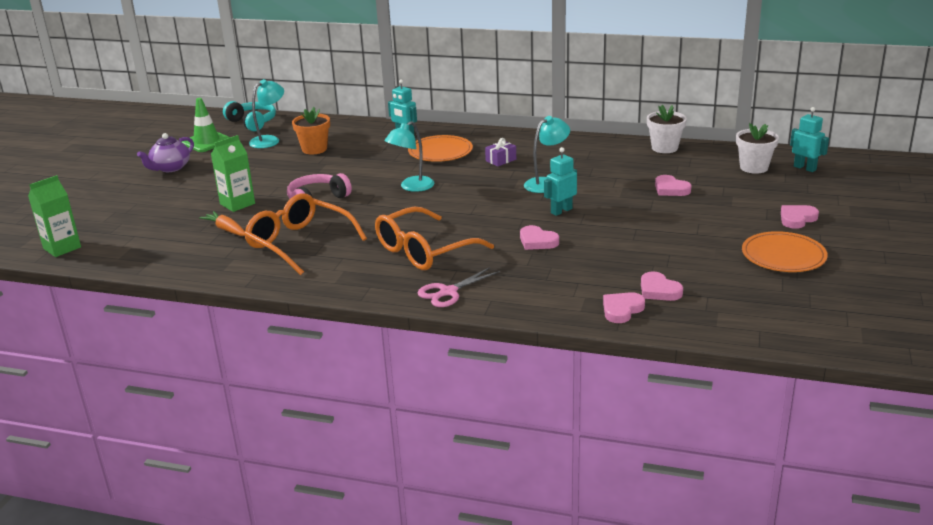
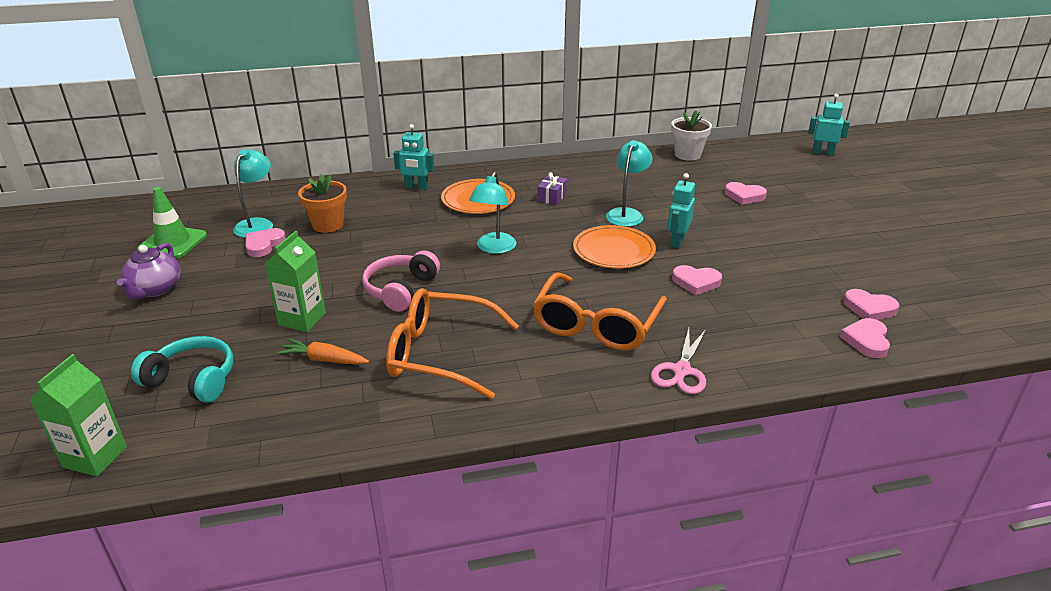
camera: 30 degrees left, 5 degrees up
(252, 123) = (211, 206): turquoise headphones -> turquoise headphones (192, 380)
(754, 167) = (783, 160): white flower pot -> none
(783, 256) = (917, 243): orange plate -> orange plate (614, 250)
(797, 219) = (879, 203): pink heart -> pink heart (264, 245)

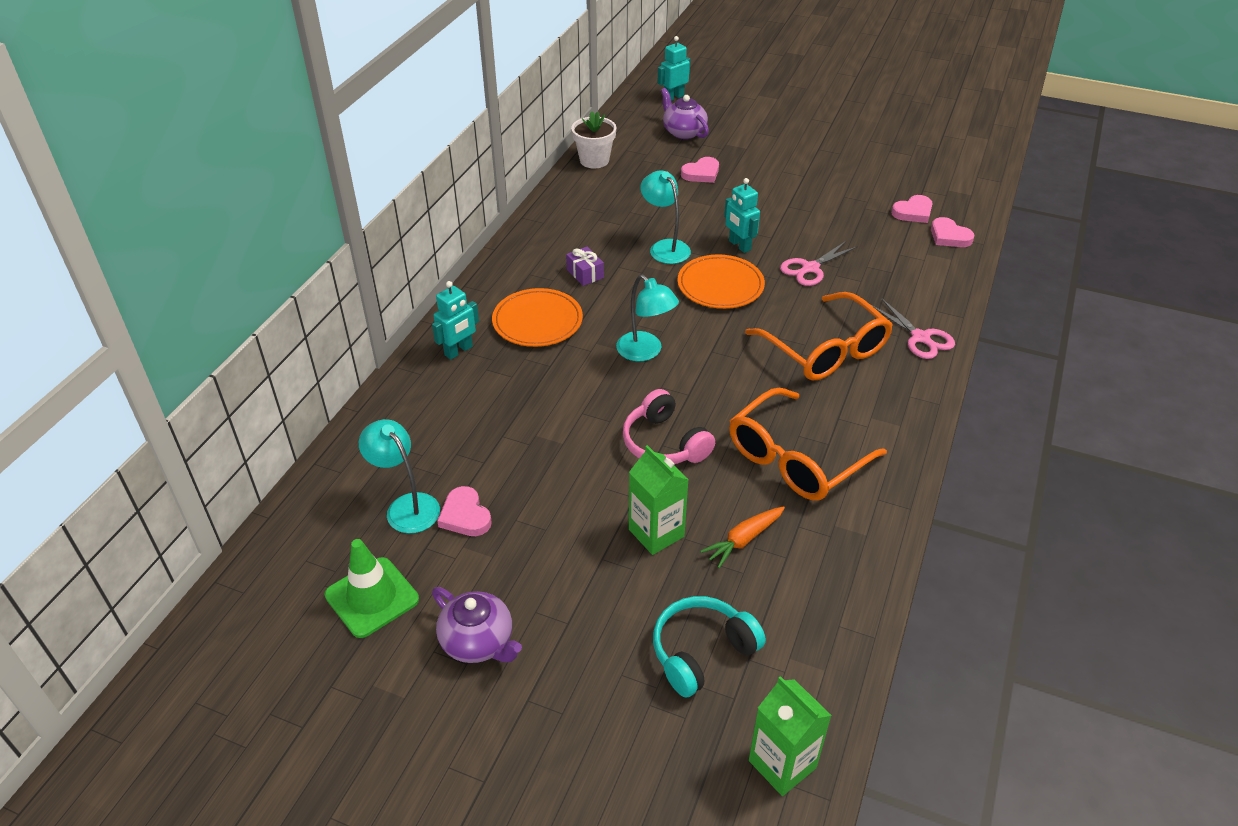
camera: 55 degrees left, 10 degrees up
(328, 225) = (472, 449): orange flower pot -> none
(696, 282) = (809, 269): pink heart -> pink scissors
(785, 171) = (683, 132): none -> purple teapot

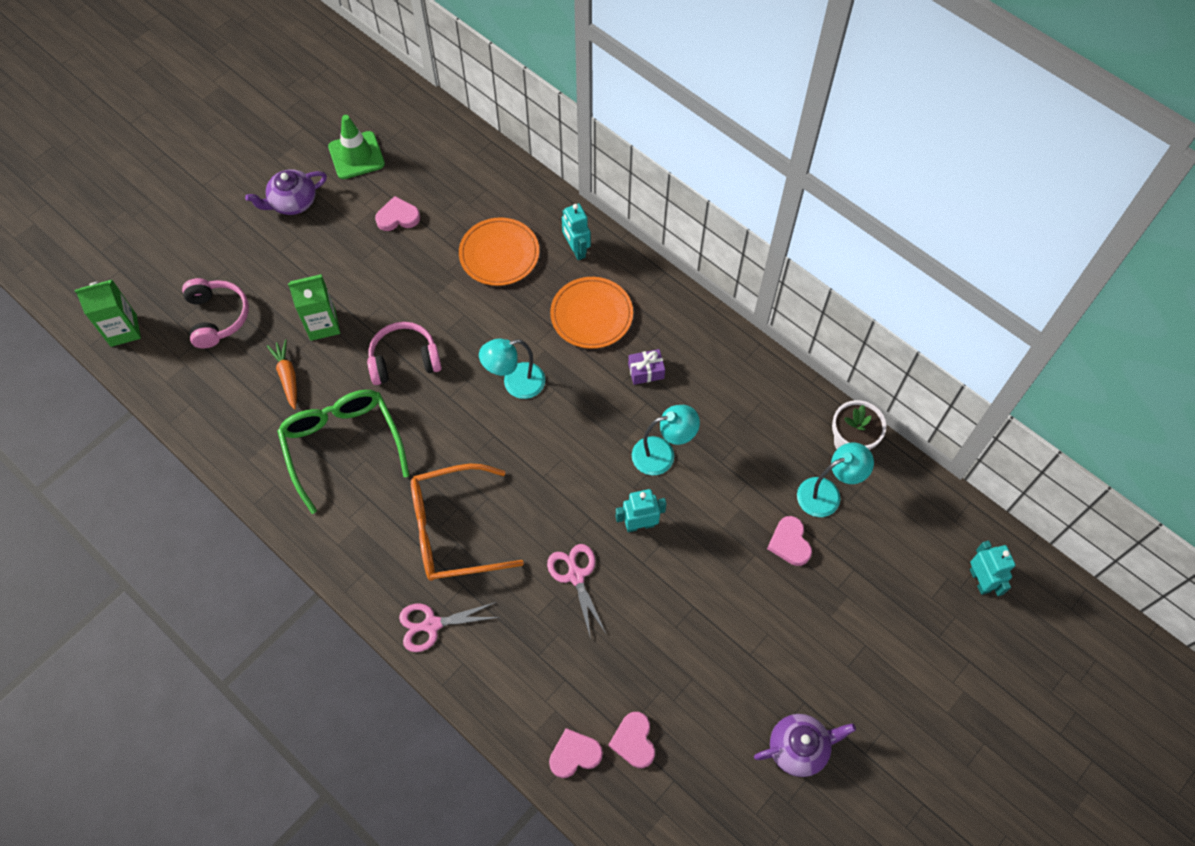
camera: 110 degrees right, 20 degrees up
(406, 506) = (424, 186): turquoise lamp -> turquoise lamp (827, 493)
(683, 132) = (888, 559): purple teapot -> purple teapot (799, 748)
(702, 652) = (217, 317): turquoise headphones -> pink headphones
(720, 285) = (582, 480): orange plate -> orange plate (499, 254)
(795, 459) = (342, 445): orange glasses -> green glasses

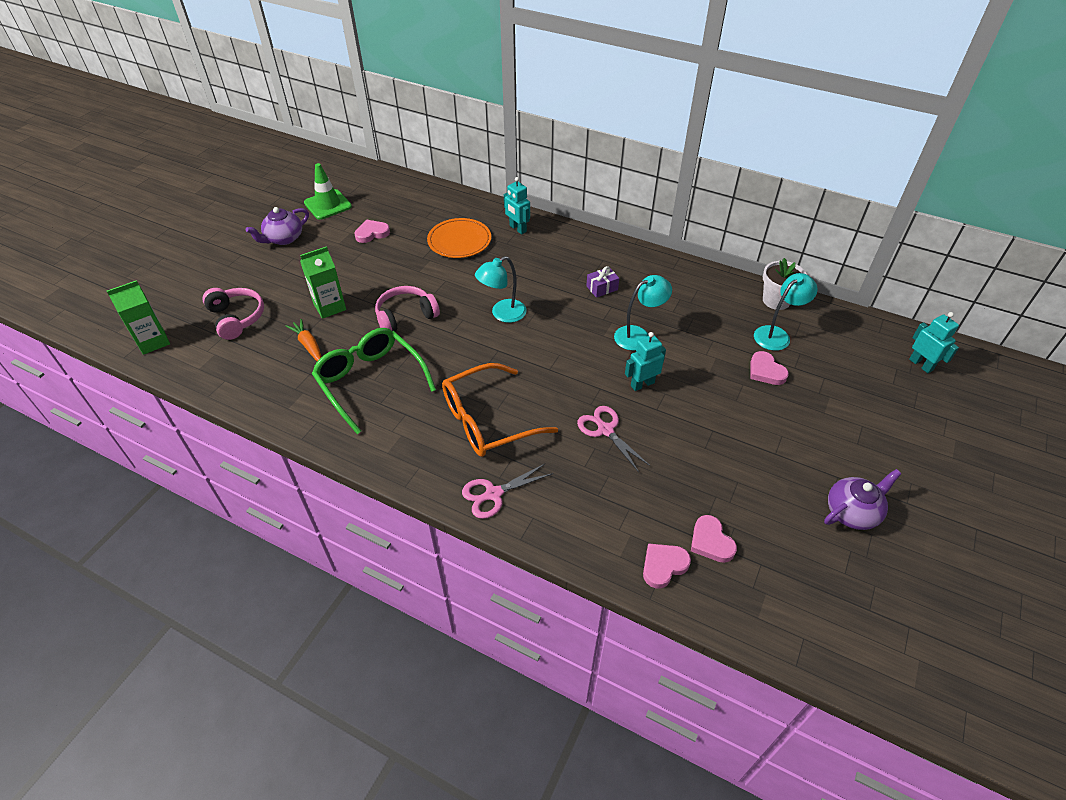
camera: 15 degrees left, 15 degrees down
(591, 315) = (545, 263): orange plate -> none

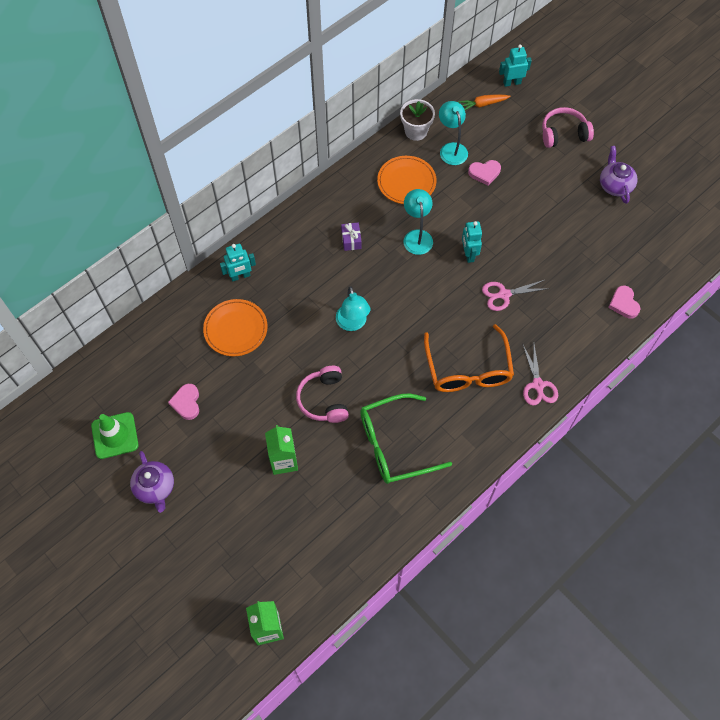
camera: 70 degrees left, 15 degrees up
(236, 318) = (265, 547): pink headphones -> pink headphones (563, 134)
(308, 345) = (330, 487): orange carrot -> orange carrot (483, 104)
(703, 310) = (406, 182): none -> orange plate
(711, 541) = (614, 270): pink heart -> none

